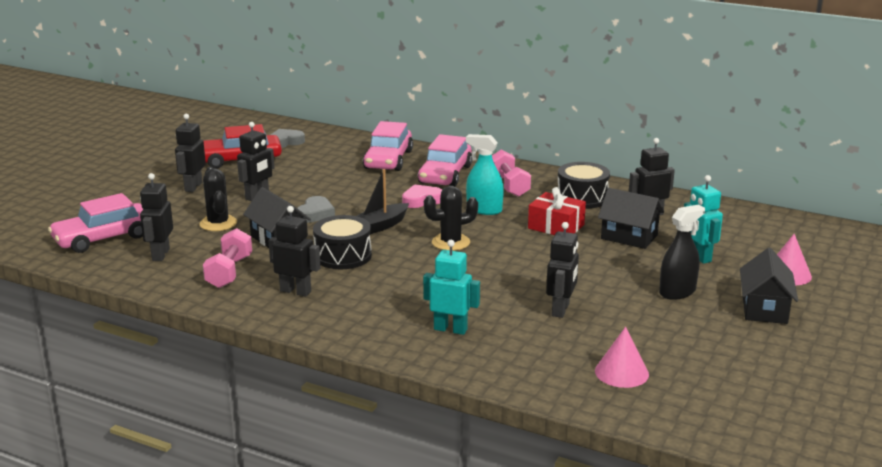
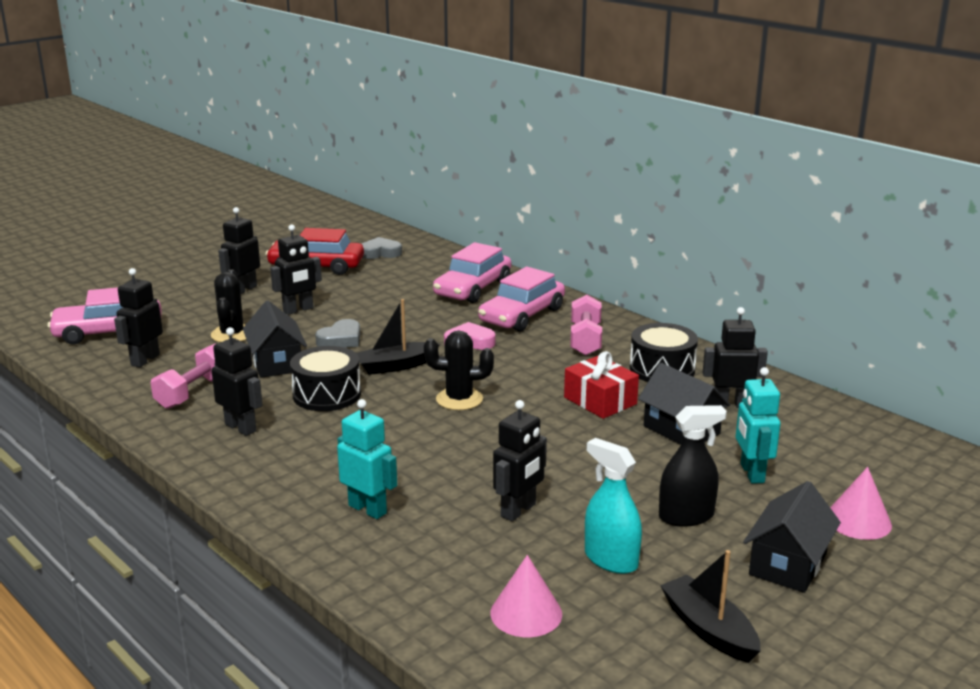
camera: 20 degrees right, 0 degrees up
(484, 210) = (531, 365): turquoise spray bottle -> turquoise spray bottle (611, 559)
(746, 357) = (709, 629): none -> black boat

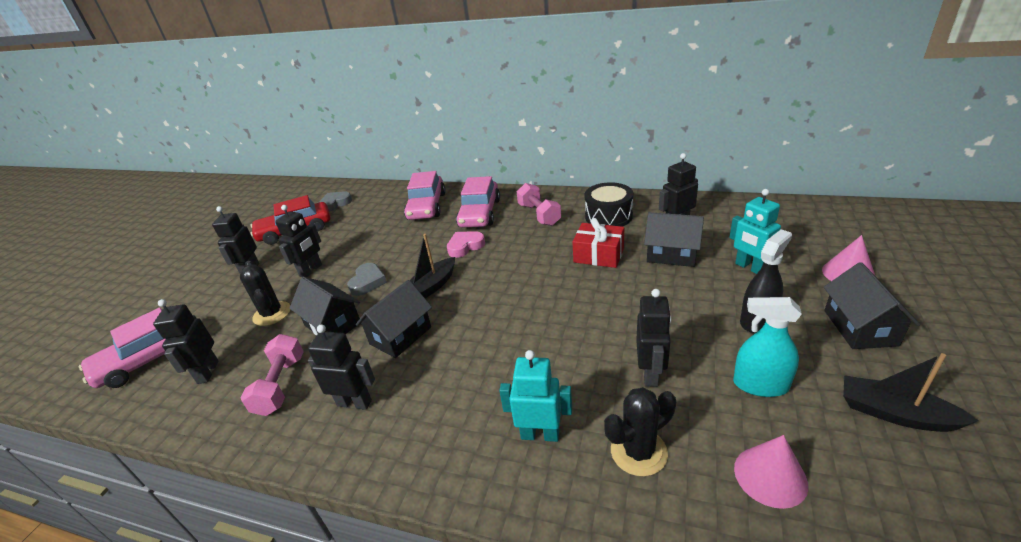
camera: 25 degrees left, 10 degrees up
(327, 394) = (400, 335): black drum -> black house
(459, 399) = (505, 295): black cactus -> black cactus (638, 452)

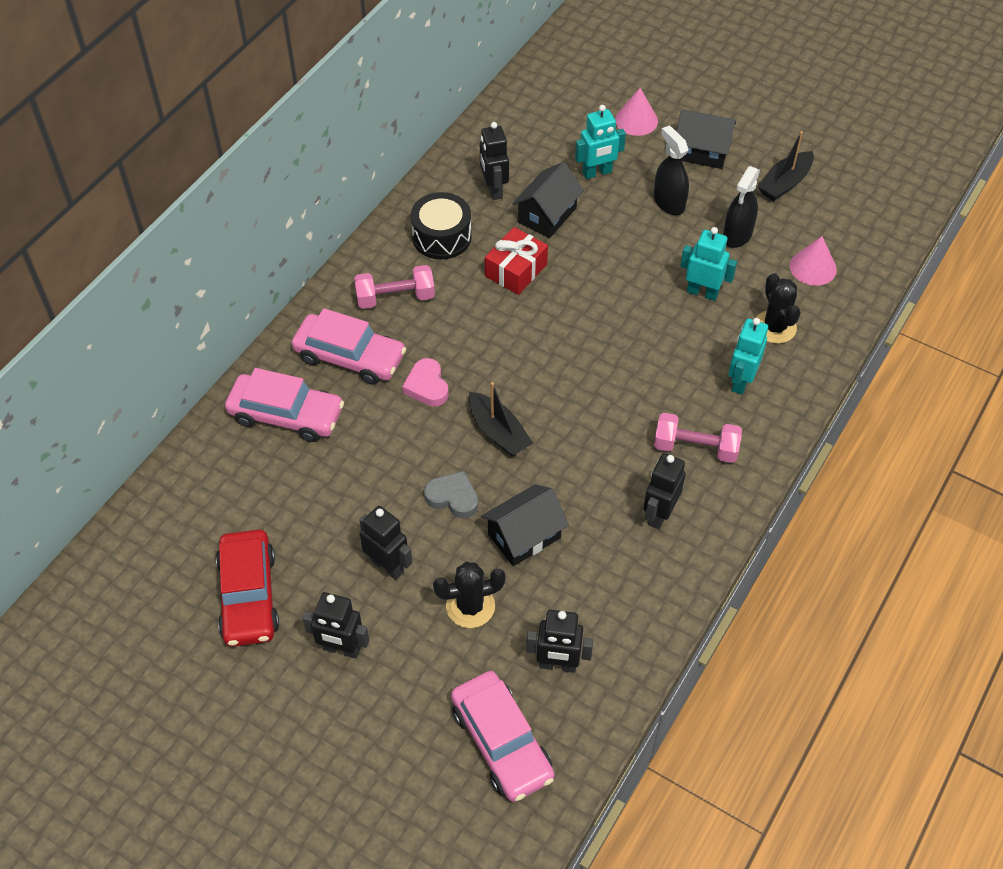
camera: 80 degrees left, 20 degrees up
(280, 385) = (609, 583): pink dumbbell -> pink dumbbell (695, 448)
(335, 204) = (188, 539): grey heart -> none
(400, 335) = (574, 469): black house -> none
(650, 373) = (702, 292): black robot -> turquoise robot
(760, 385) = (737, 235): turquoise spray bottle -> black spray bottle

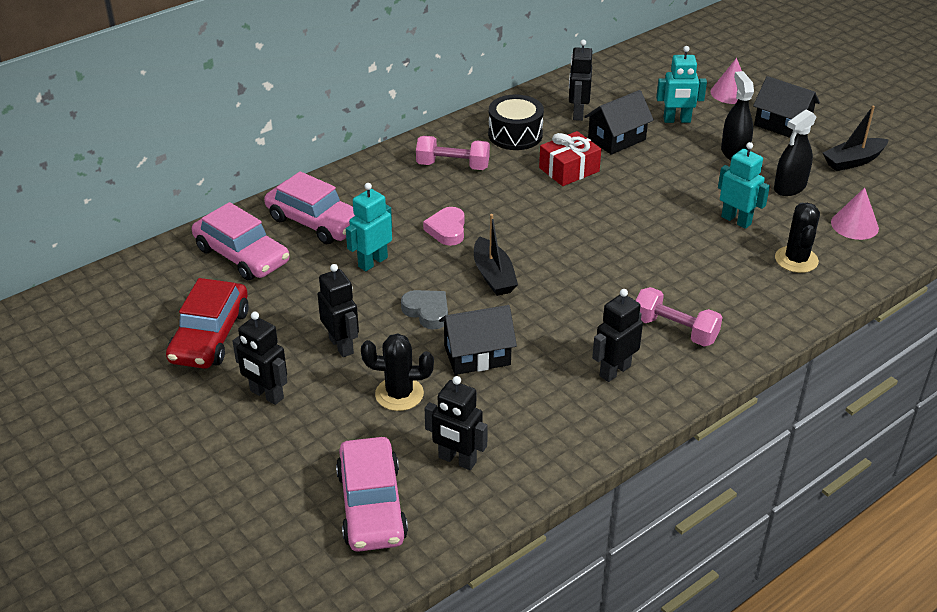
camera: 20 degrees right, 15 degrees down
(350, 357) = (391, 196): pink car -> pink car (242, 255)
(741, 381) = (743, 291): turquoise robot -> turquoise robot (372, 262)

